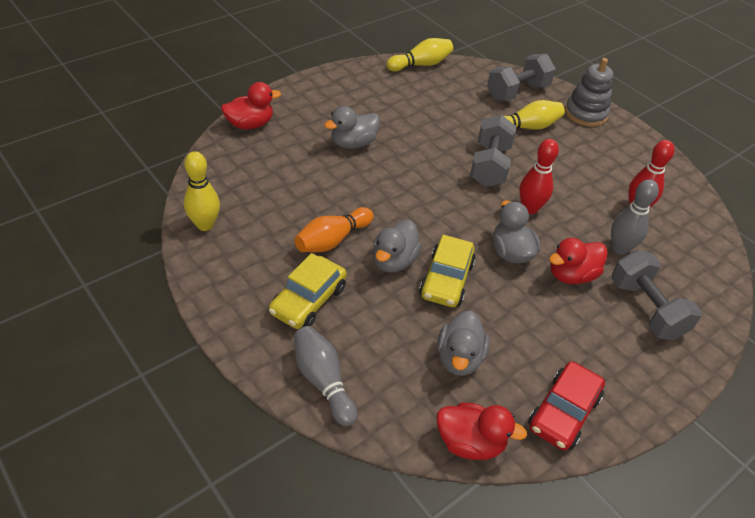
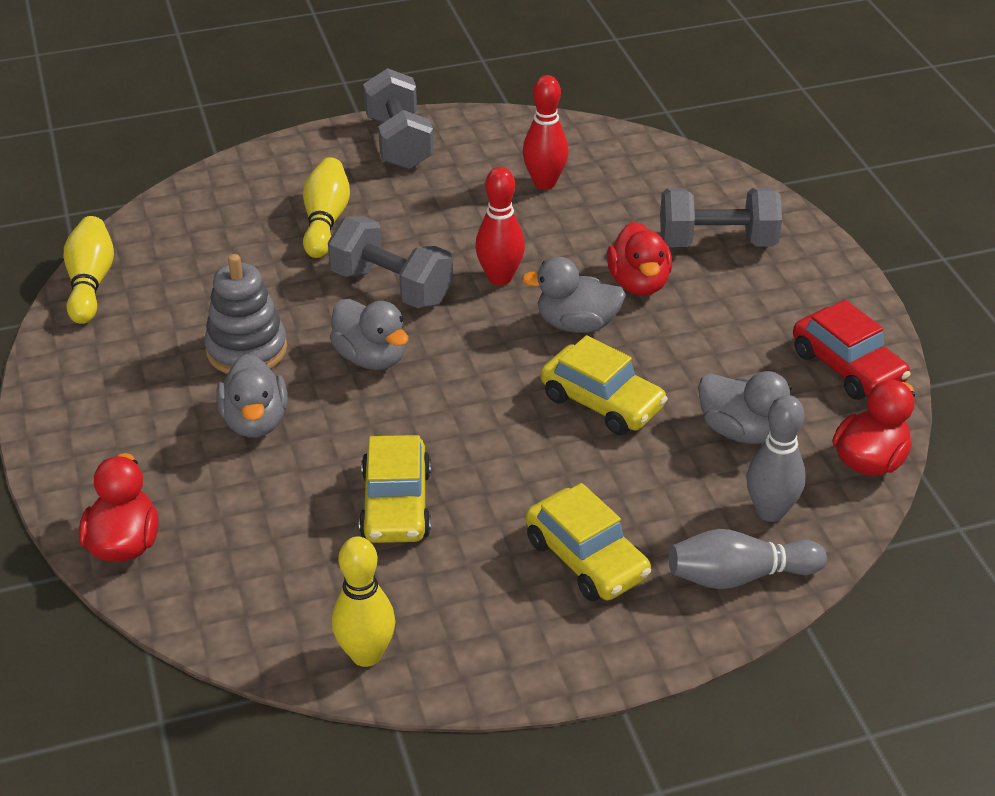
camera: 65 degrees left, 5 degrees down
(316, 210) = (396, 504): none -> yellow car
(332, 240) = (473, 502): orange bowling pin -> none
(394, 261) = (545, 445): grey duck -> grey duck (371, 357)
(517, 92) = (235, 202): grey dumbbell -> grey dumbbell (399, 143)
(585, 114) = (328, 154): grey stacking toy -> grey stacking toy (246, 349)
(620, 248) = (609, 225): grey bowling pin -> grey bowling pin (770, 511)

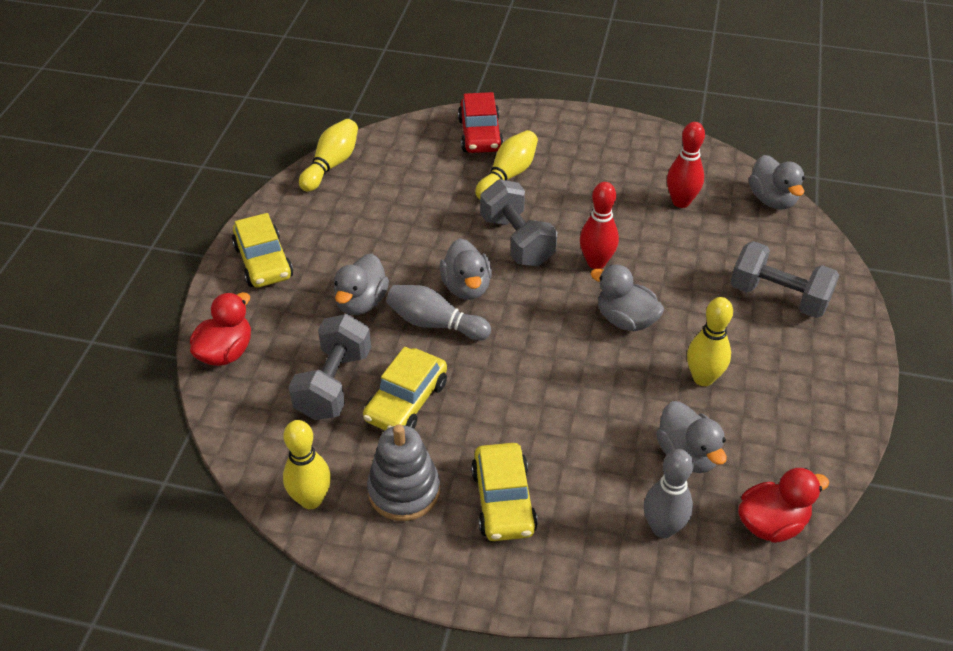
camera: 30 degrees right, 5 degrees up
(246, 349) = (392, 249): grey stacking toy -> grey stacking toy (404, 491)
(399, 143) = (598, 135): grey dumbbell -> grey dumbbell (334, 384)
(602, 402) = (600, 387): yellow car -> yellow car (263, 262)
(638, 283) = (694, 306): red duck -> none
(639, 148) = (772, 199): none -> grey duck
(701, 351) = (703, 378): none -> yellow bowling pin
(739, 576) = (602, 567): grey bowling pin -> grey bowling pin (435, 323)
(847, 367) = (810, 439): red car -> red car (480, 135)

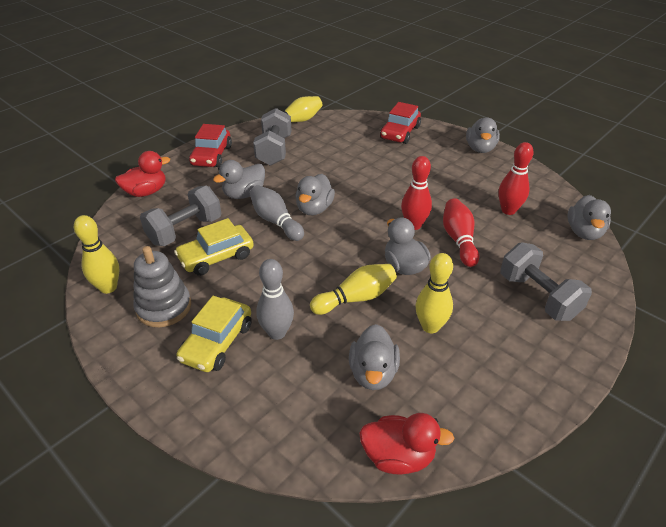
camera: 30 degrees right, 5 degrees down
(263, 262) = (212, 156): yellow car -> red car
(508, 175) = (398, 158): yellow bowling pin -> yellow bowling pin (356, 298)
(517, 240) = (371, 195): grey dumbbell -> grey dumbbell (274, 151)
(592, 125) = (480, 148): none -> grey duck
(657, 262) = (459, 240): none -> red bowling pin
(663, 528) = (309, 415): grey bowling pin -> grey bowling pin (277, 332)

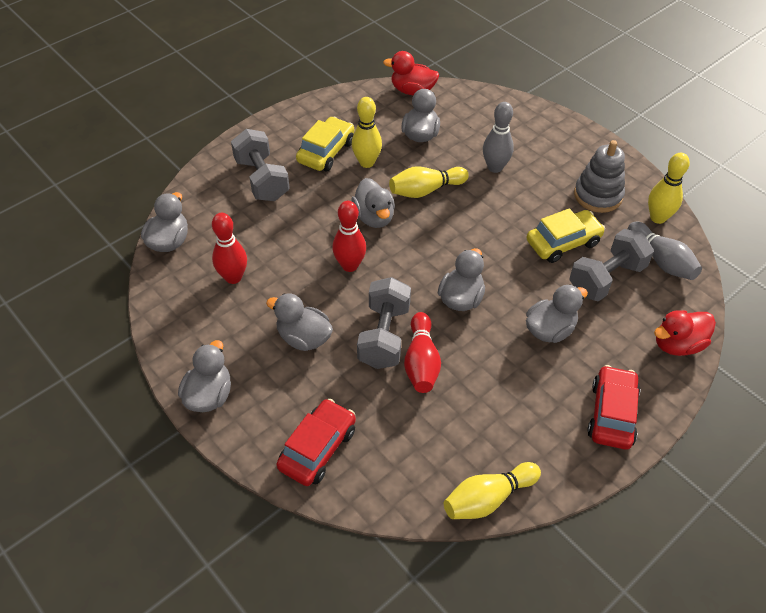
camera: 175 degrees left, 10 degrees up
(217, 342) = (543, 164): yellow car -> yellow car (326, 152)
(274, 151) = (519, 418): grey dumbbell -> grey dumbbell (384, 336)
(276, 221) = (505, 283): grey bowling pin -> grey bowling pin (661, 260)
(431, 178) = (304, 338): none -> grey duck
(459, 240) = (308, 243): red bowling pin -> red bowling pin (421, 362)

